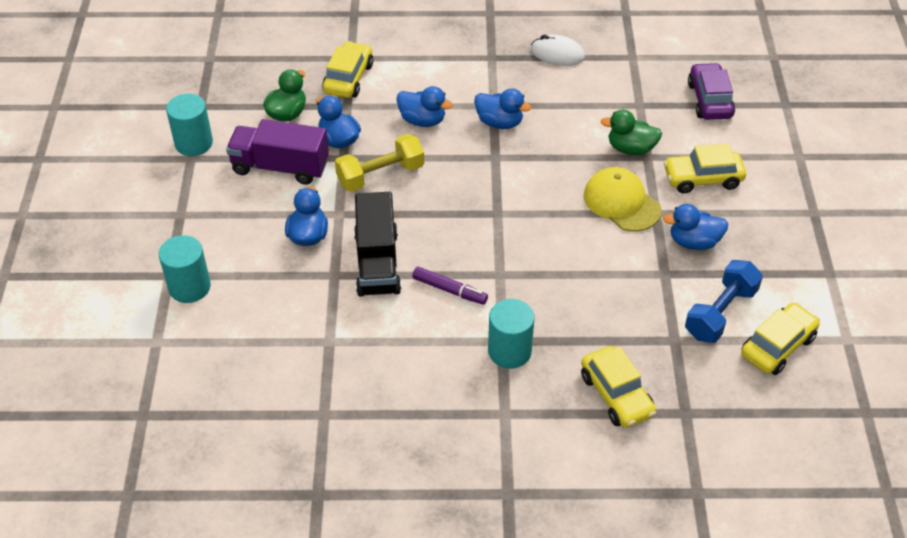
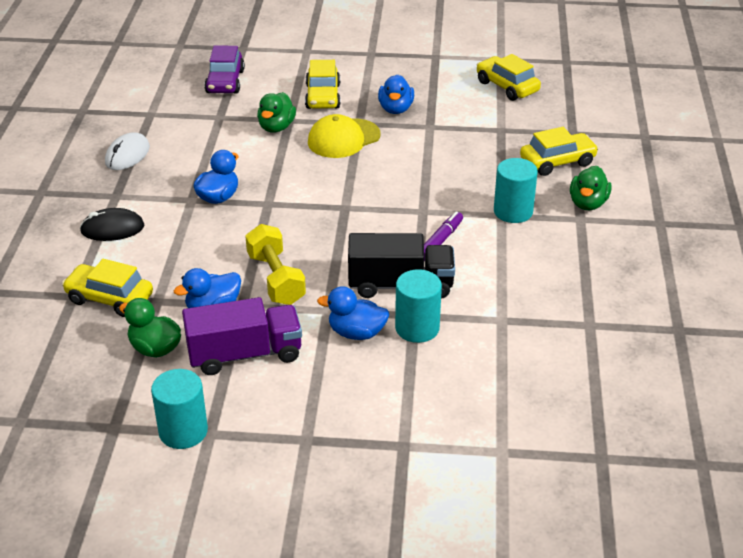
camera: 85 degrees left, 10 degrees down
(189, 287) = (423, 426): turquoise cylinder -> turquoise cylinder (417, 328)
(280, 167) = (245, 354): purple truck -> purple truck turned 120 degrees counterclockwise
(422, 120) = (199, 247): blue duck -> none
(442, 64) = (112, 229): none -> black mouse
(535, 422) = (588, 203): none -> green duck
(709, 100) = (225, 82): purple car -> purple car turned 90 degrees counterclockwise
(720, 313) = (473, 106): blue dumbbell -> none

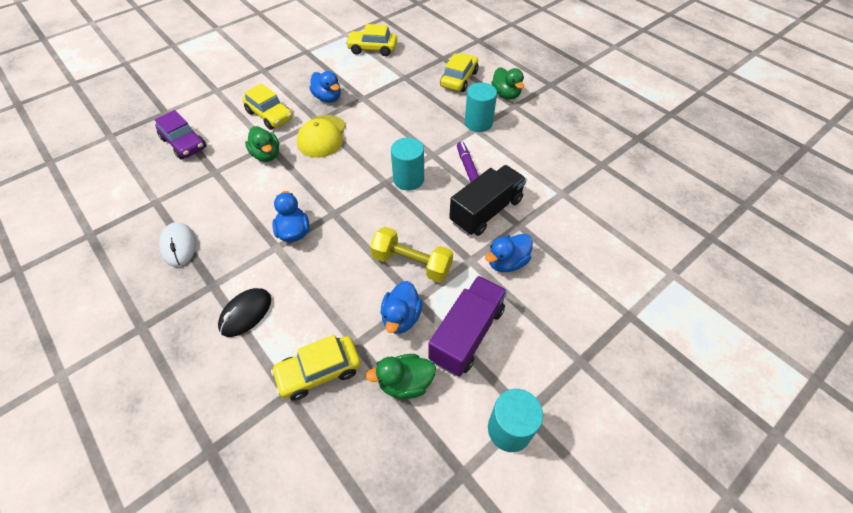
camera: 45 degrees left, 15 degrees up
(417, 328) = (532, 232): turquoise cylinder -> turquoise cylinder (408, 179)

